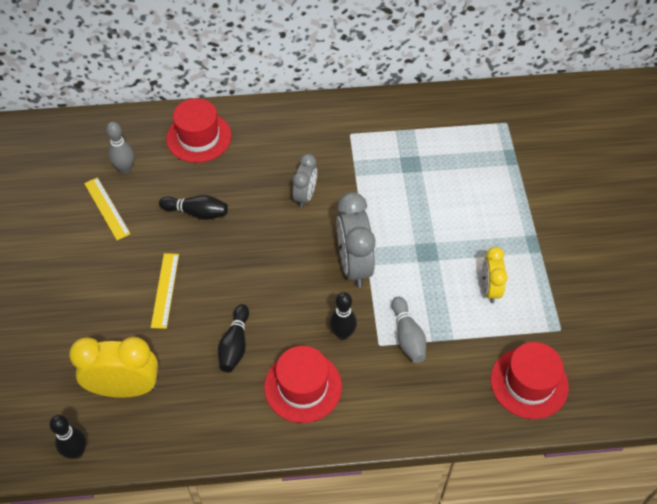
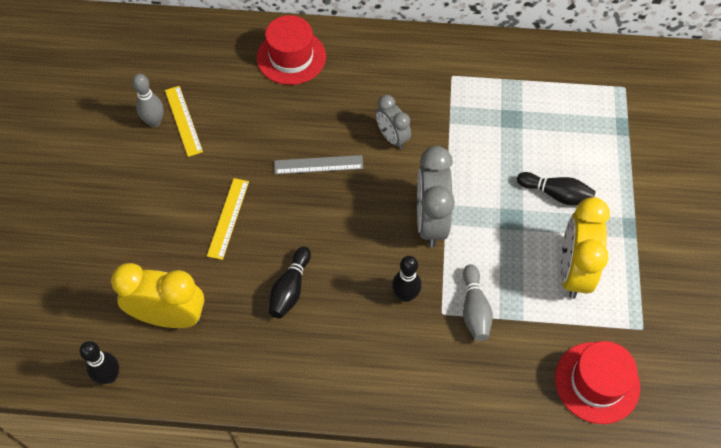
camera: 10 degrees right, 5 degrees up
(125, 169) = (209, 80): grey bowling pin -> grey bowling pin (154, 122)
(197, 212) = (275, 139): black bowling pin -> black bowling pin (556, 194)
(241, 229) = (318, 164): none -> grey ruler
(303, 386) = (353, 346): red hat -> none
(305, 196) = (392, 137): grey clock -> grey clock turned 120 degrees clockwise
(490, 289) = (573, 271): yellow clock -> yellow clock, size x1.67

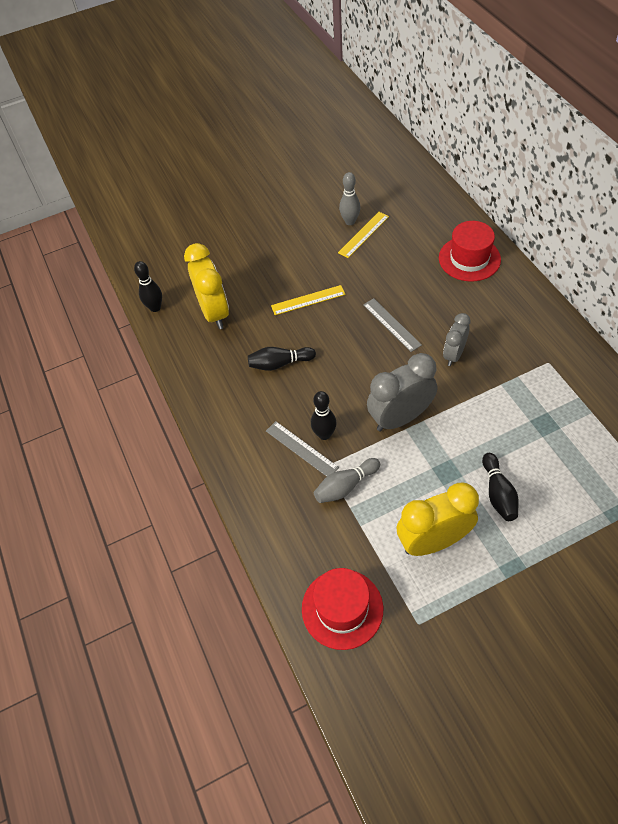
camera: 65 degrees right, 5 degrees down
(408, 325) = (301, 449): none -> grey ruler

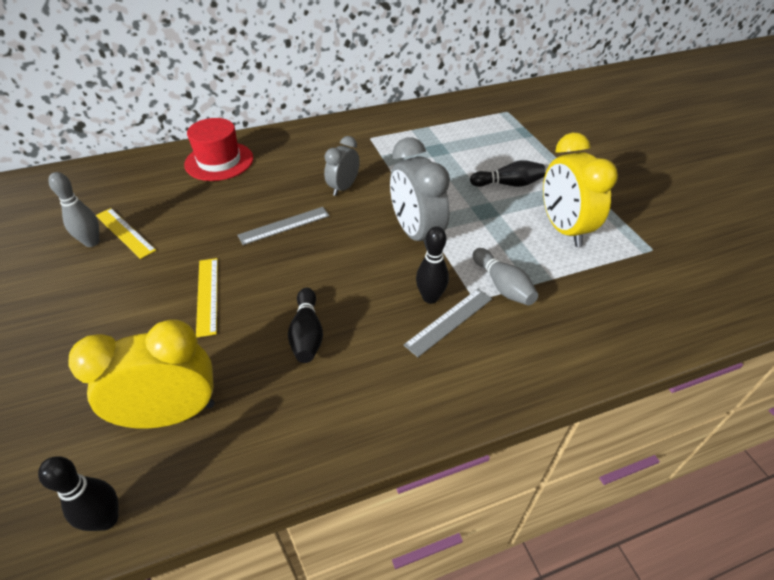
camera: 90 degrees left, 10 degrees down
(342, 608) = (653, 302): red hat -> none
(454, 355) = (343, 188): grey clock -> grey clock turned 90 degrees clockwise

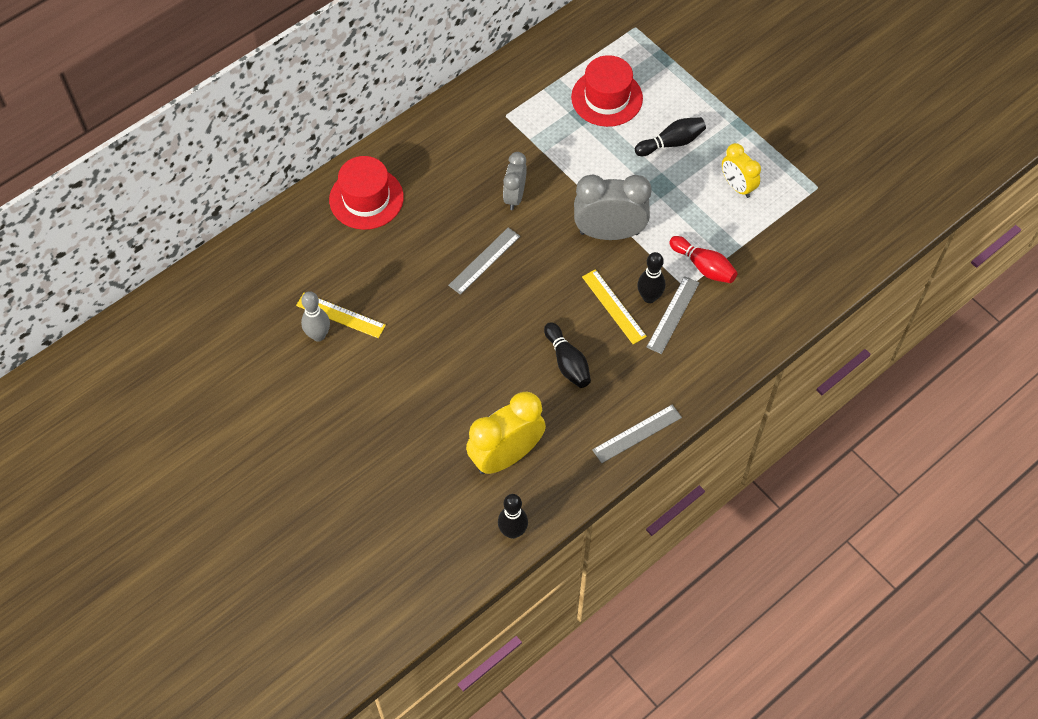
camera: 20 degrees left, 15 degrees up
(207, 295) = (464, 354): yellow ruler -> yellow ruler (613, 306)
(343, 441) = (637, 434): none -> grey ruler
(416, 234) = (609, 233): grey clock -> grey clock turned 135 degrees clockwise
(462, 145) = (607, 98): none -> red hat
(502, 286) = (703, 266): grey bowling pin -> red bowling pin
(563, 229) = (737, 186): yellow clock -> yellow clock, size x0.60

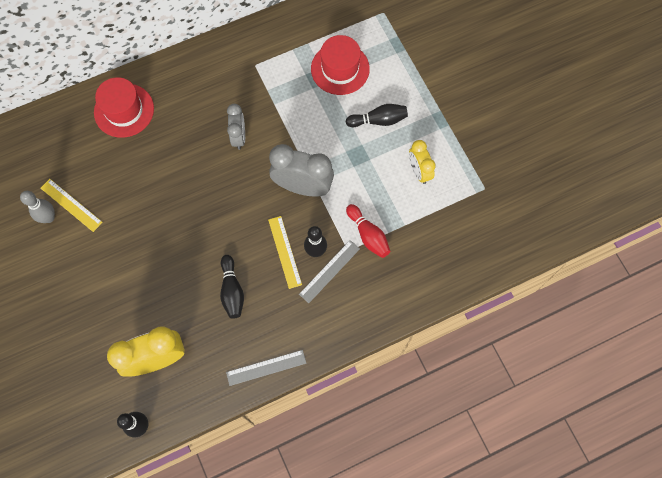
camera: 15 degrees right, 10 degrees up
(484, 260) = (197, 186): grey ruler -> none
(514, 196) = (239, 137): grey clock -> grey clock turned 150 degrees clockwise

